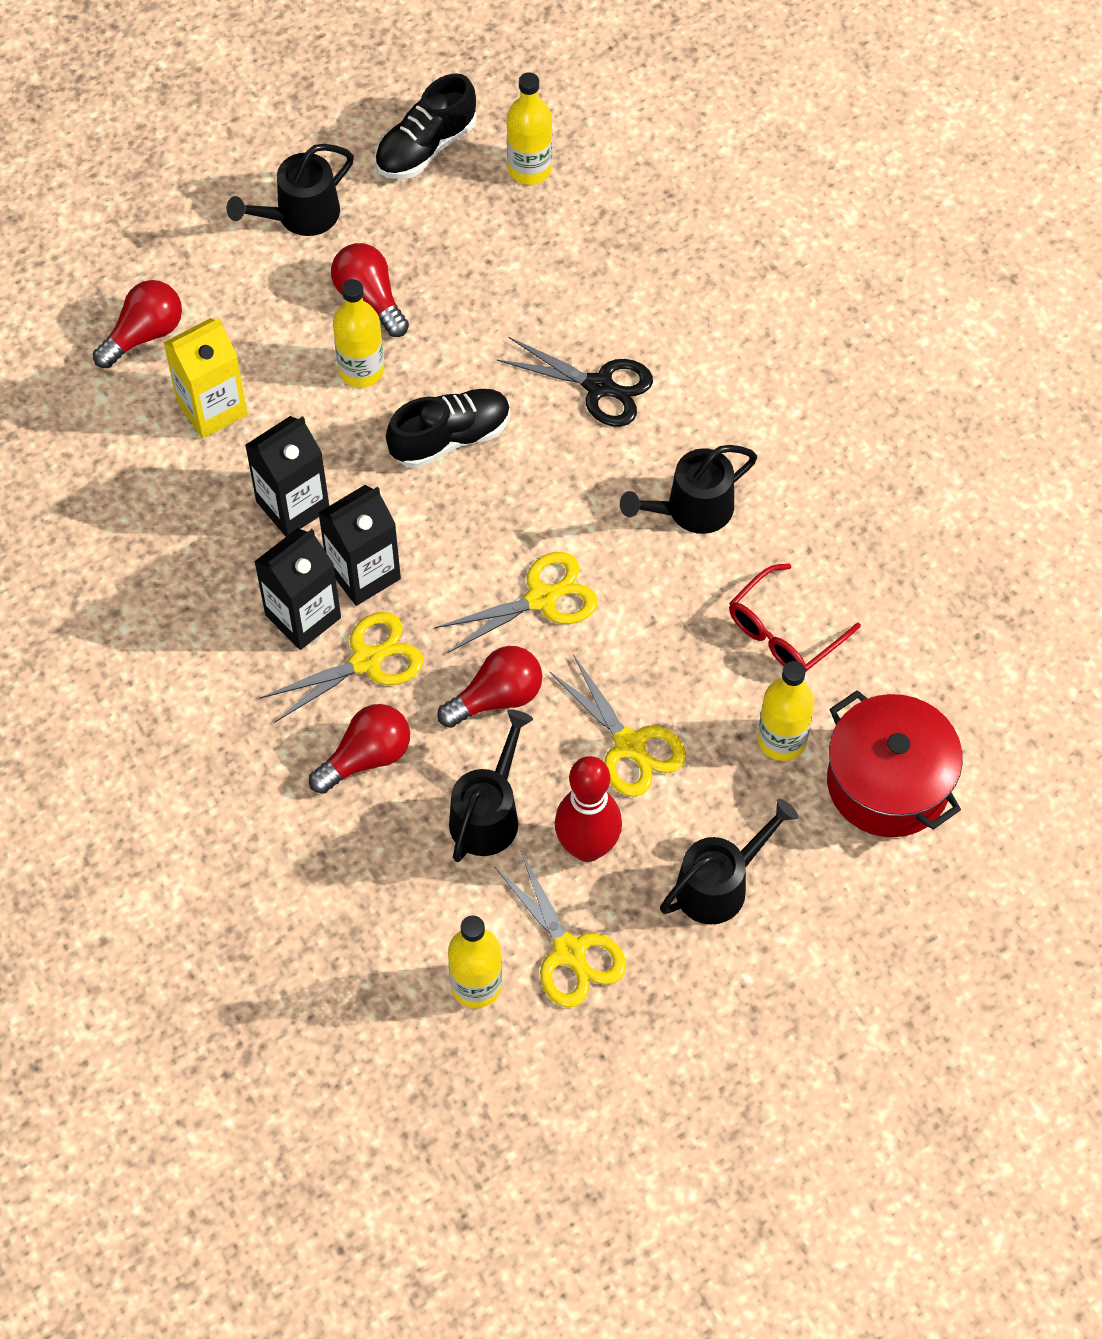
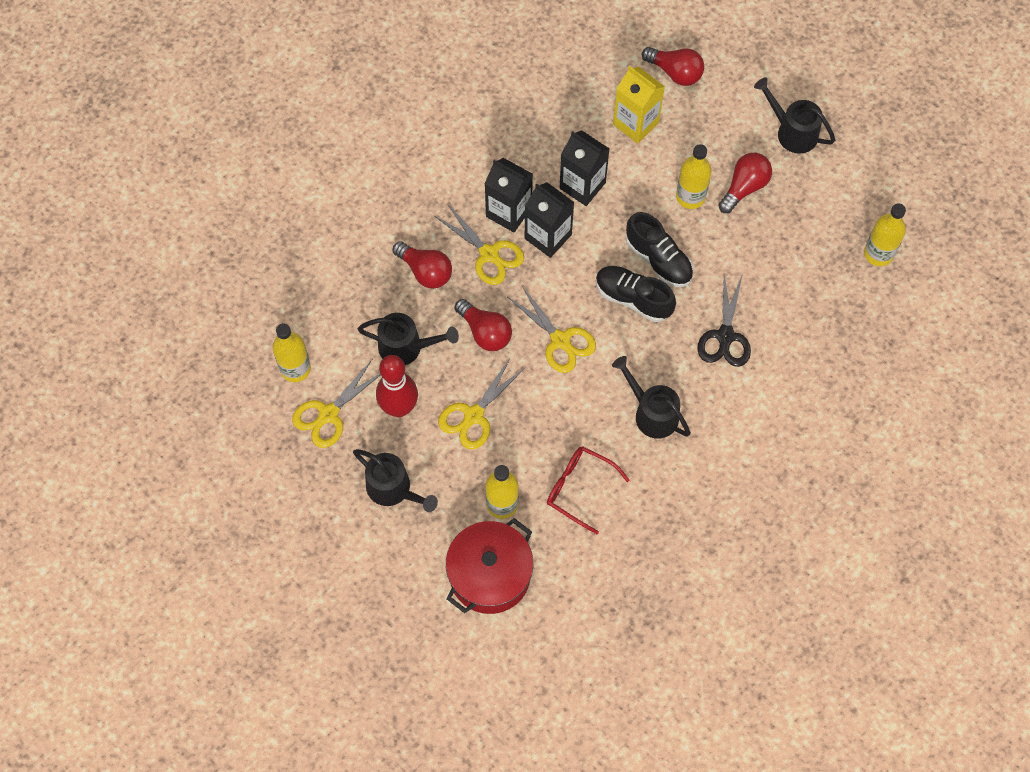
camera: 75 degrees right, 5 degrees up
(426, 147) = (871, 188): black shoe -> black shoe (633, 298)

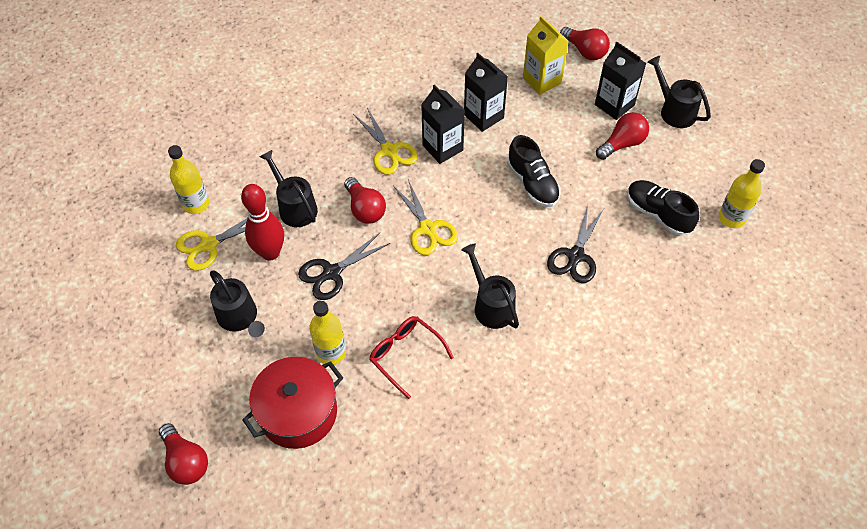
camera: 15 degrees right, 10 degrees down
(407, 347) = (295, 207): black watering can -> black watering can turned 150 degrees counterclockwise
(425, 271) = (331, 153): red light bulb -> red light bulb (186, 461)
(474, 415) = (332, 273): yellow scissors -> black scissors
(509, 212) = (416, 123): black carton -> black carton (614, 105)
(633, 298) = (501, 209): black shoe -> black shoe (658, 214)
(690, 197) = (573, 142): yellow bottle -> none

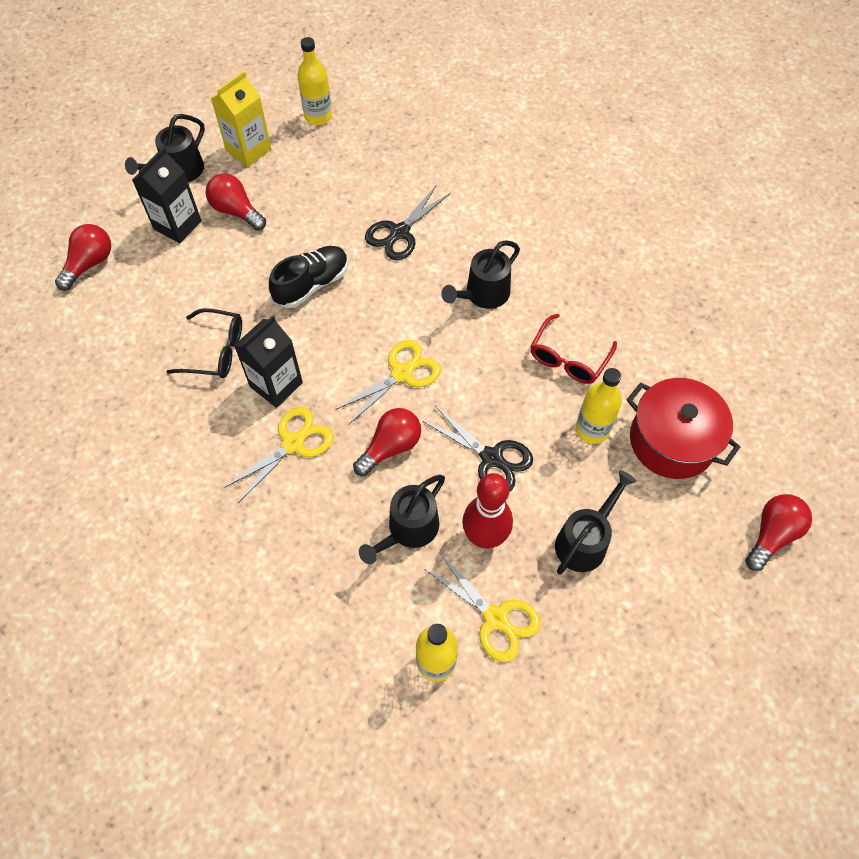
camera: 105 degrees left, 5 degrees up
(483, 116) = (216, 351): black carton -> black glasses
(542, 80) = (146, 300): yellow carton -> yellow carton (248, 150)
(575, 256) = (399, 232): black scissors -> black scissors turned 120 degrees clockwise
(658, 214) = (328, 172): black shoe -> none

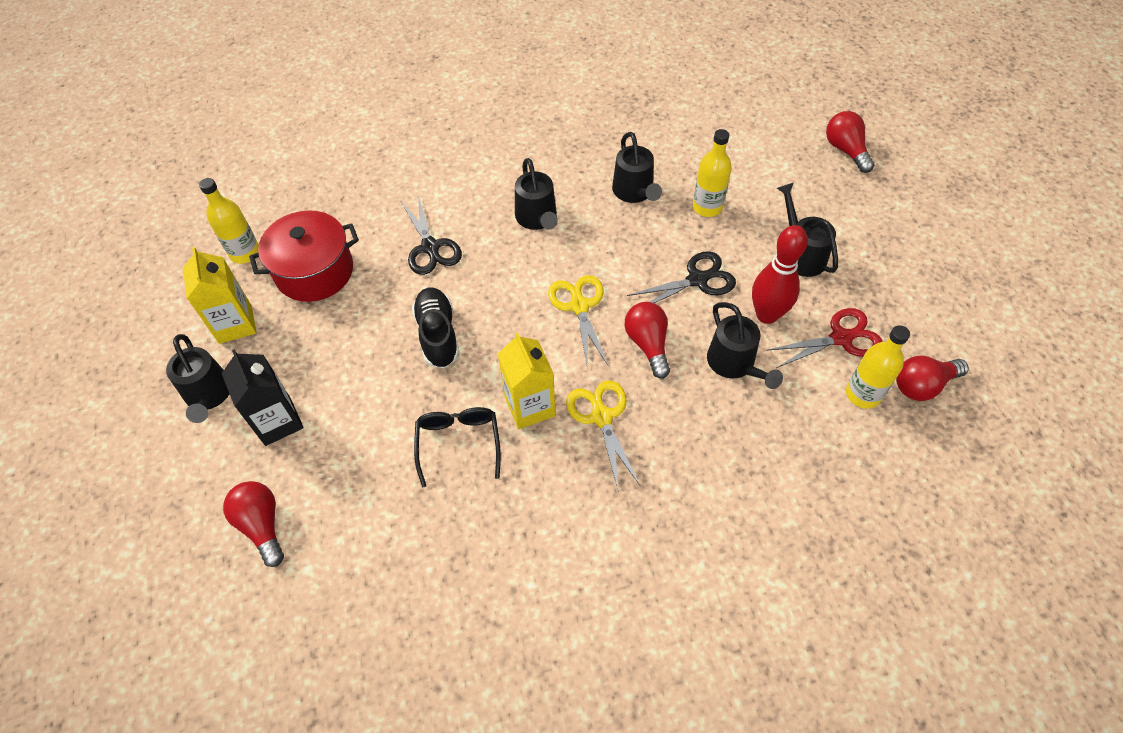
camera: 60 degrees left, 5 degrees down
(216, 351) = (458, 443): black glasses -> black glasses turned 45 degrees counterclockwise
(236, 211) = (303, 363): red light bulb -> red light bulb (922, 385)
(276, 384) = (530, 406): black carton -> yellow carton
(495, 618) = (841, 338): yellow scissors -> red scissors
(568, 358) = (635, 192): red glasses -> black watering can
(672, 441) = (743, 167): red pot -> red pot (314, 271)

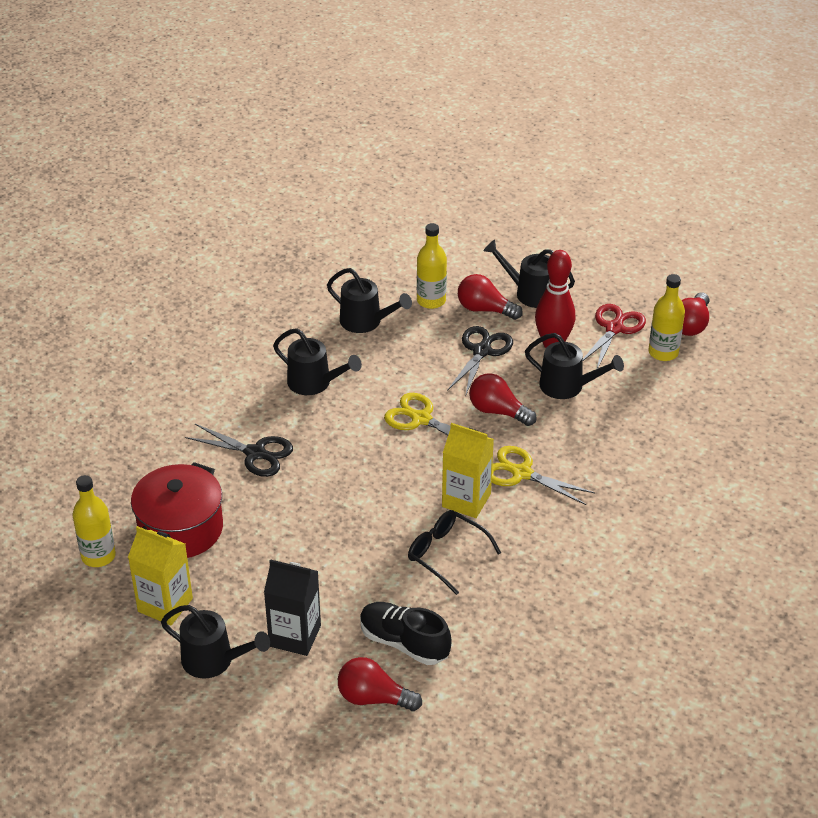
camera: 45 degrees left, 15 degrees down
(438, 335) = (341, 503): black shoe -> black shoe (404, 643)
(845, 150) = (482, 207): red light bulb -> red light bulb (485, 309)

